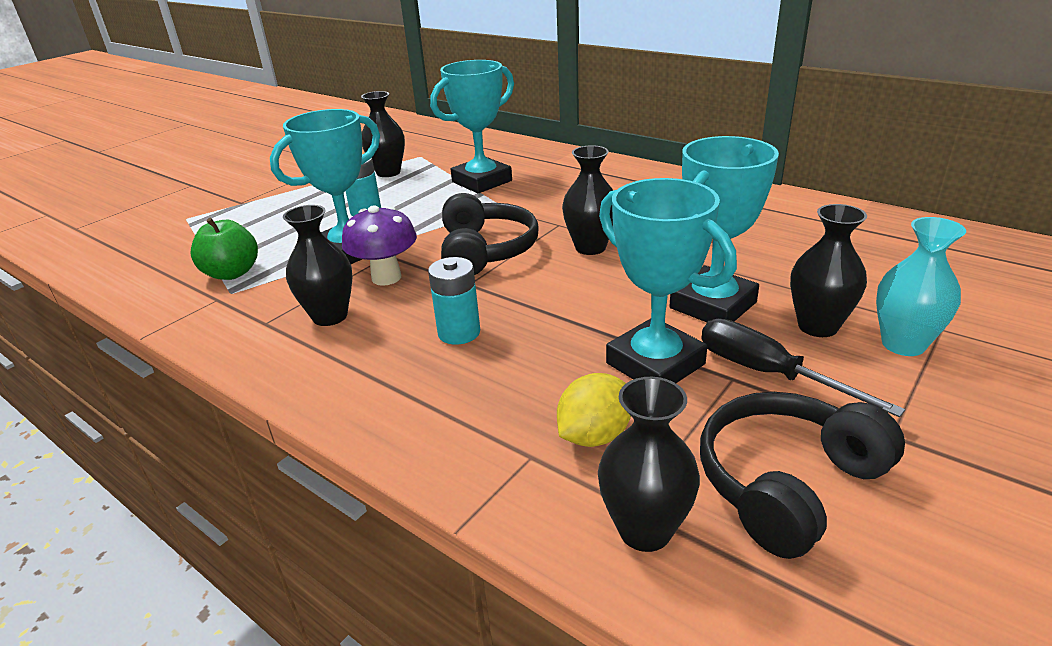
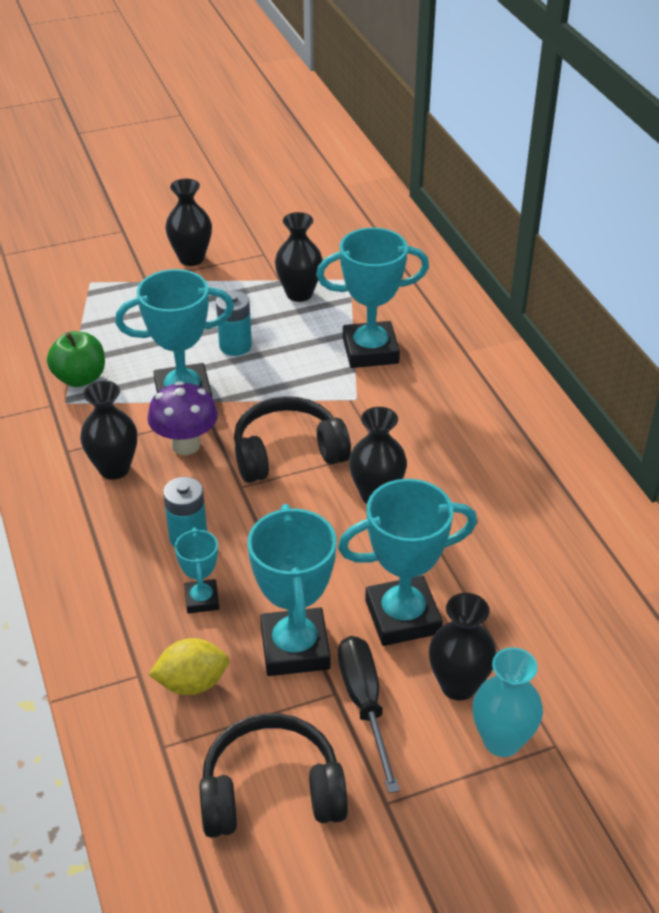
camera: 30 degrees right, 10 degrees up
(485, 251) = (287, 453): black headphones -> black headphones turned 135 degrees counterclockwise
(525, 369) = (202, 599): none -> turquoise trophy
(645, 530) = (153, 767): black vase -> black vase (191, 258)

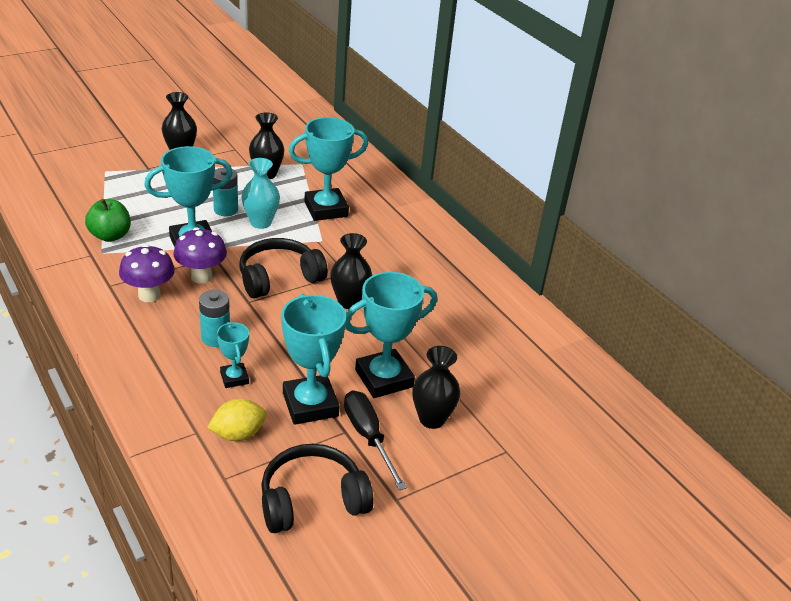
camera: 15 degrees left, 5 degrees down
(114, 468) = (149, 295): black vase -> purple mushroom
(502, 740) = (469, 451): turquoise vase -> turquoise vase (261, 222)

